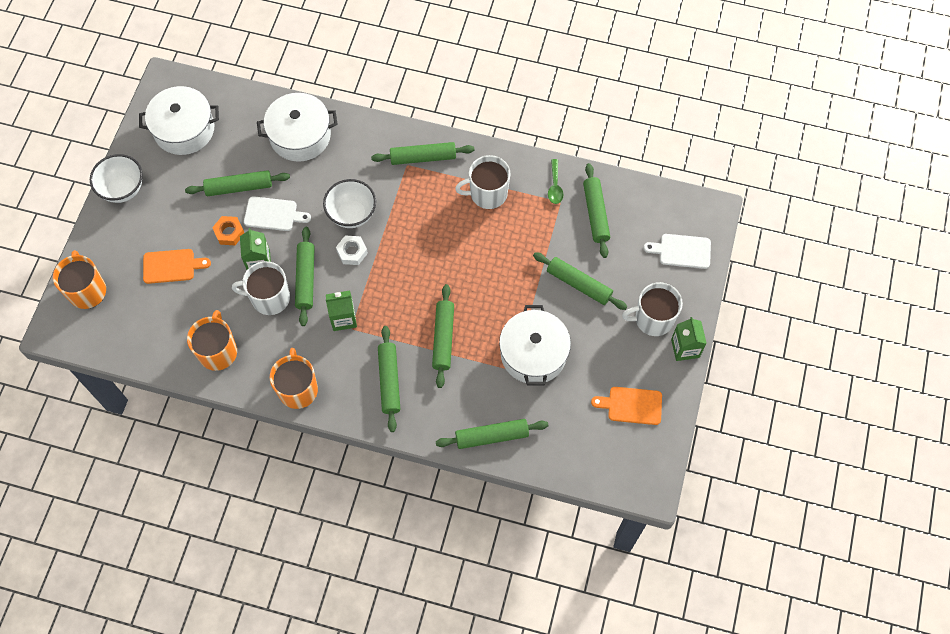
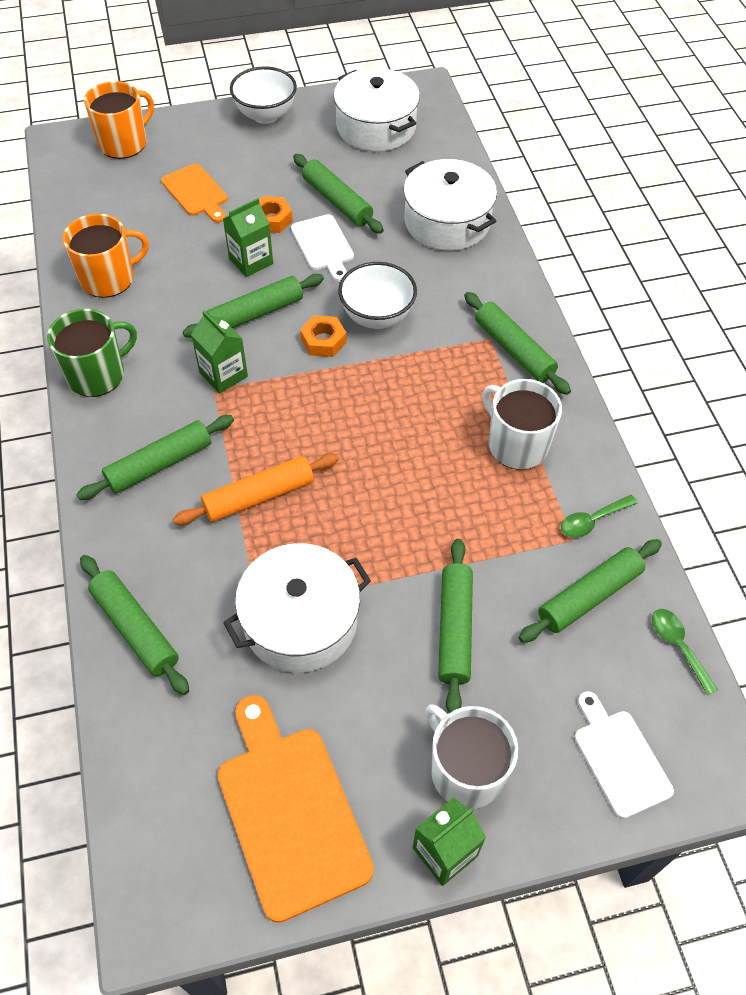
camera: 60 degrees right, 10 degrees down
(269, 298) = (208, 292): white mug -> none
(298, 389) = (97, 374): orange mug -> green mug
(352, 252) = (323, 341): white nut -> orange nut
(443, 338) = (259, 496): green rolling pin -> orange rolling pin
(631, 405) = (290, 811): orange cutting board -> orange cutting board, size x1.69
(643, 192) = (678, 646): none -> green spoon

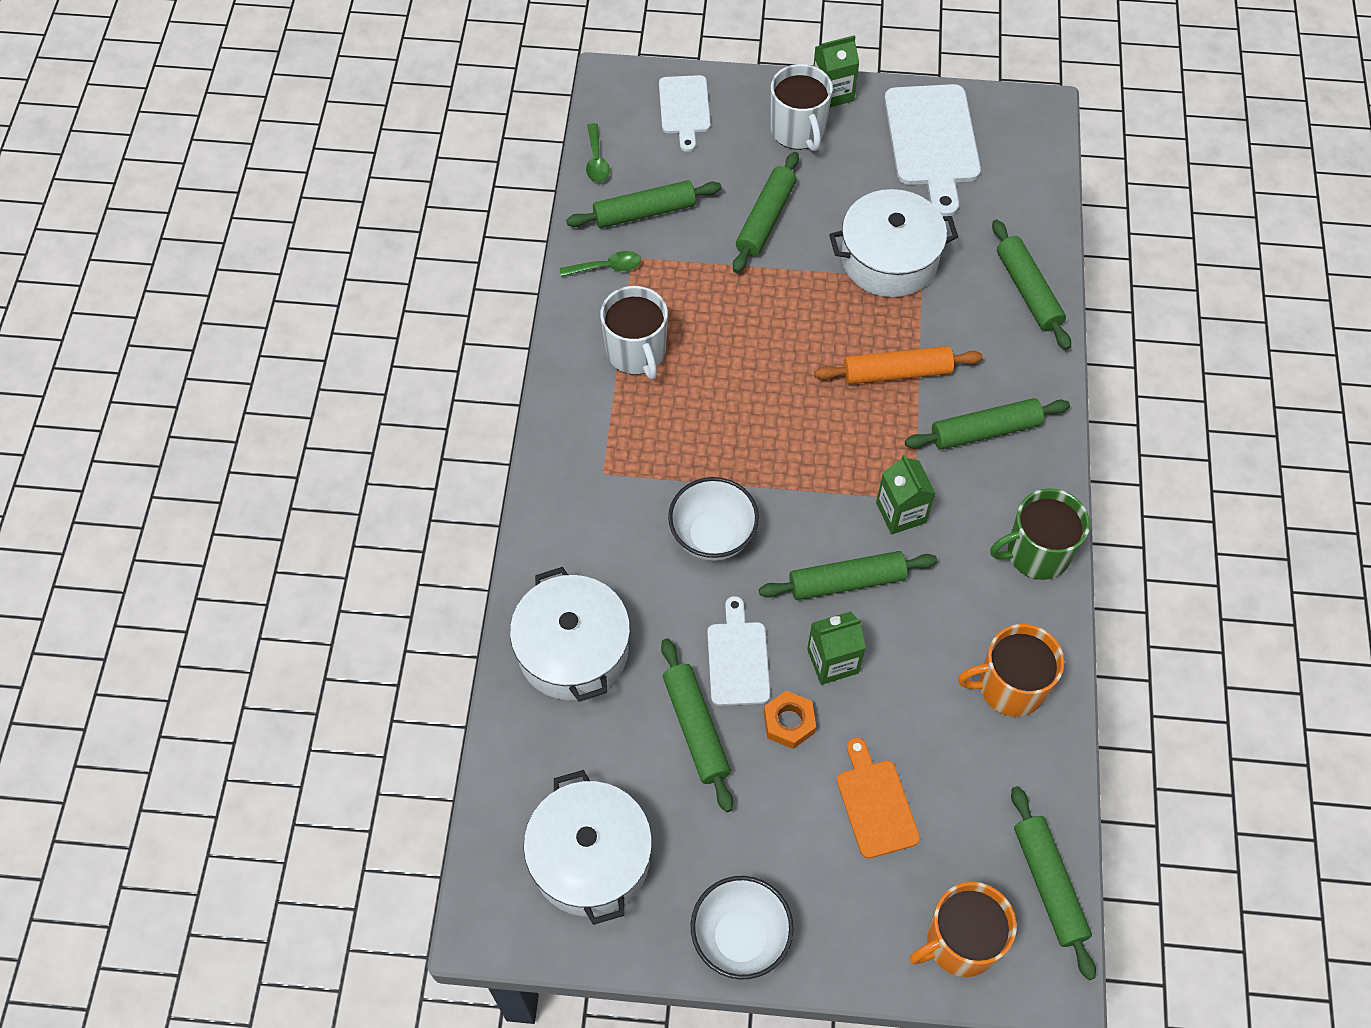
camera: 160 degrees left, 5 degrees up
(290, 811) = (932, 142): orange cutting board -> white cutting board
(323, 341) = (782, 523): orange nut -> none
(514, 350) = (585, 452): green rolling pin -> green rolling pin (1048, 884)

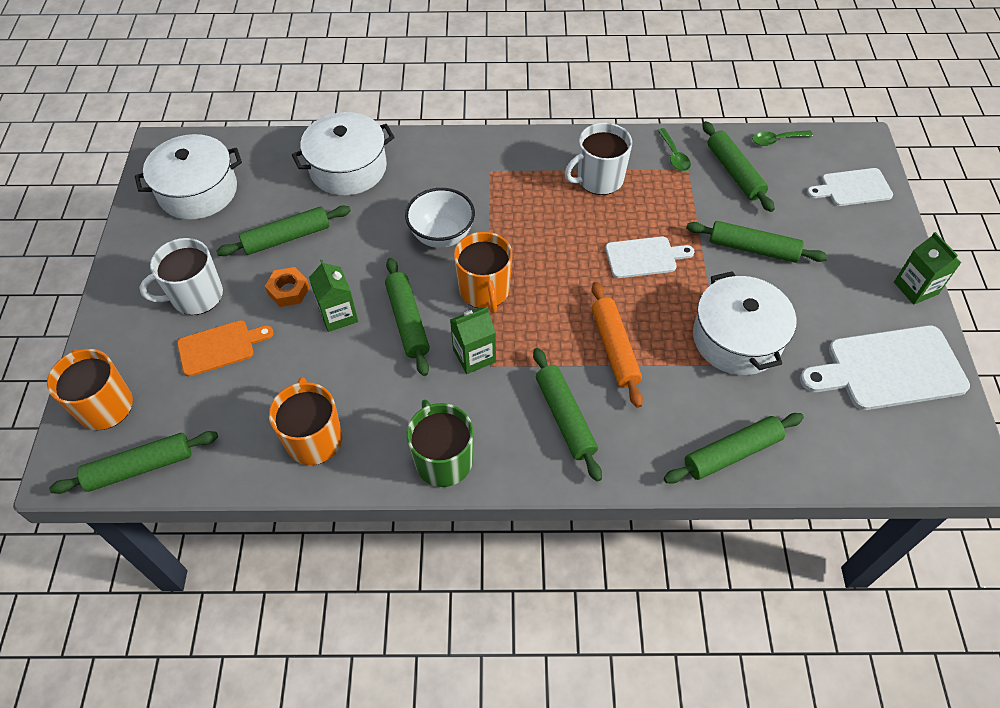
camera: 85 degrees right, 5 degrees down
(738, 658) = (341, 257): white cutting board -> white cutting board (644, 257)
(740, 938) = (131, 272): white bowl -> none
(798, 131) = (860, 265): white mug -> white mug (196, 296)
(806, 494) = (484, 290): none -> orange mug

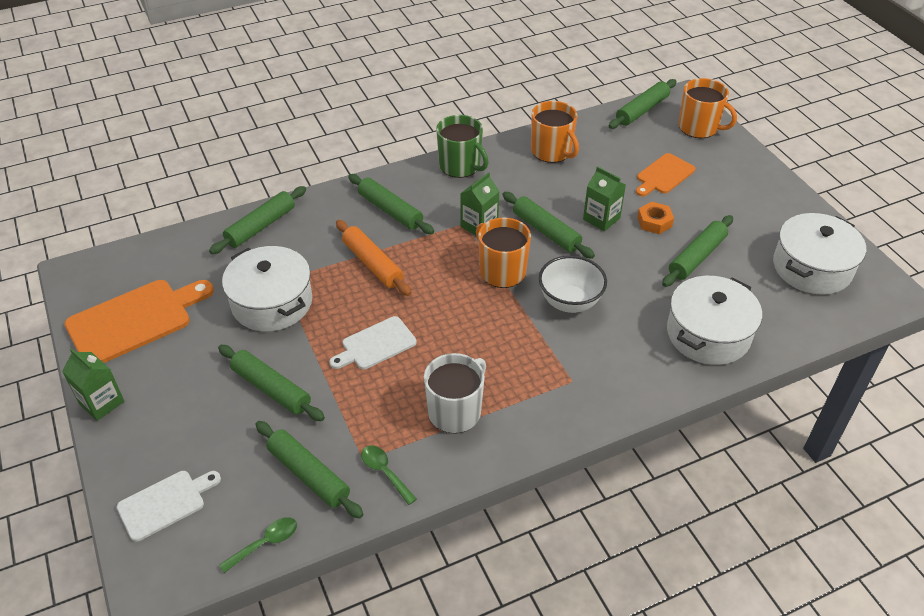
camera: 155 degrees right, 10 degrees down
(196, 296) = (717, 197): white mug -> none
(753, 249) = (271, 388): green rolling pin -> green rolling pin turned 45 degrees clockwise
(889, 369) = (135, 320): white cutting board -> orange cutting board

